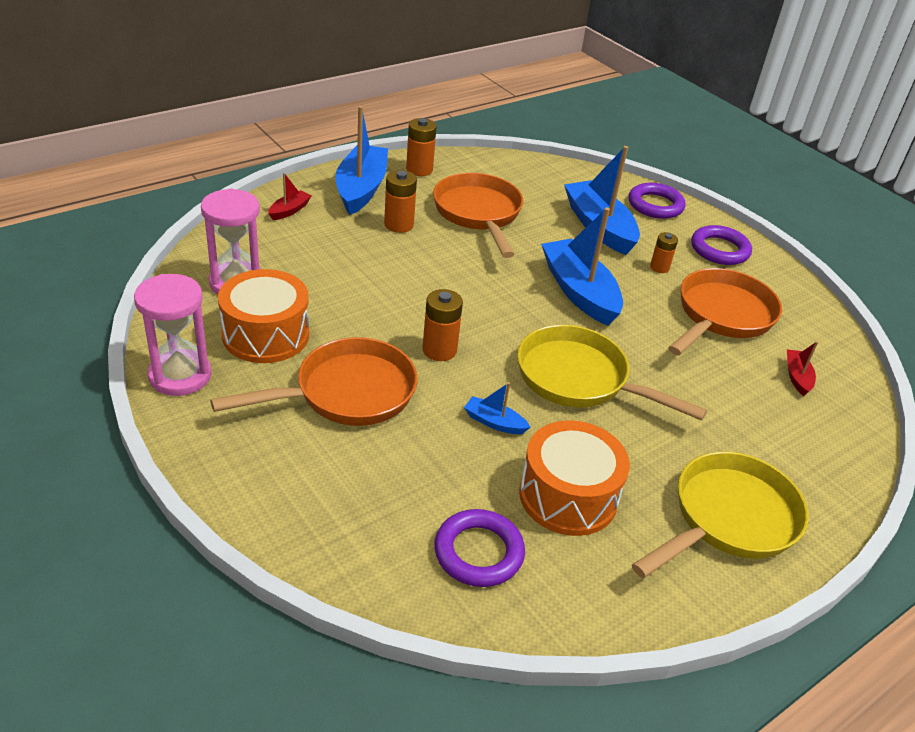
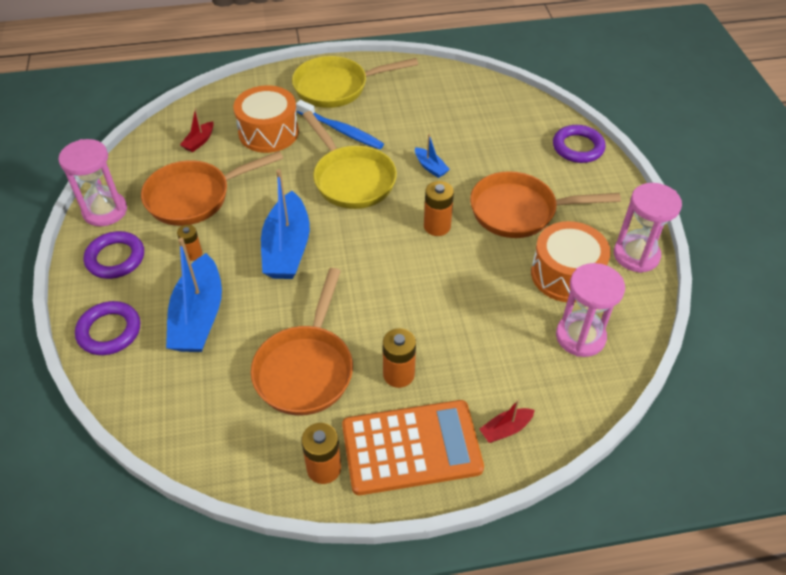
camera: 150 degrees left, 10 degrees up
(361, 189) = (411, 447): blue boat -> orange calculator
(478, 552) = (482, 108): purple ring -> purple ring (578, 147)
(568, 496) = (415, 119): orange drum -> orange drum (268, 132)
(651, 443) = (341, 130): none -> blue toothbrush
(784, 283) = (105, 211): none -> pink hourglass

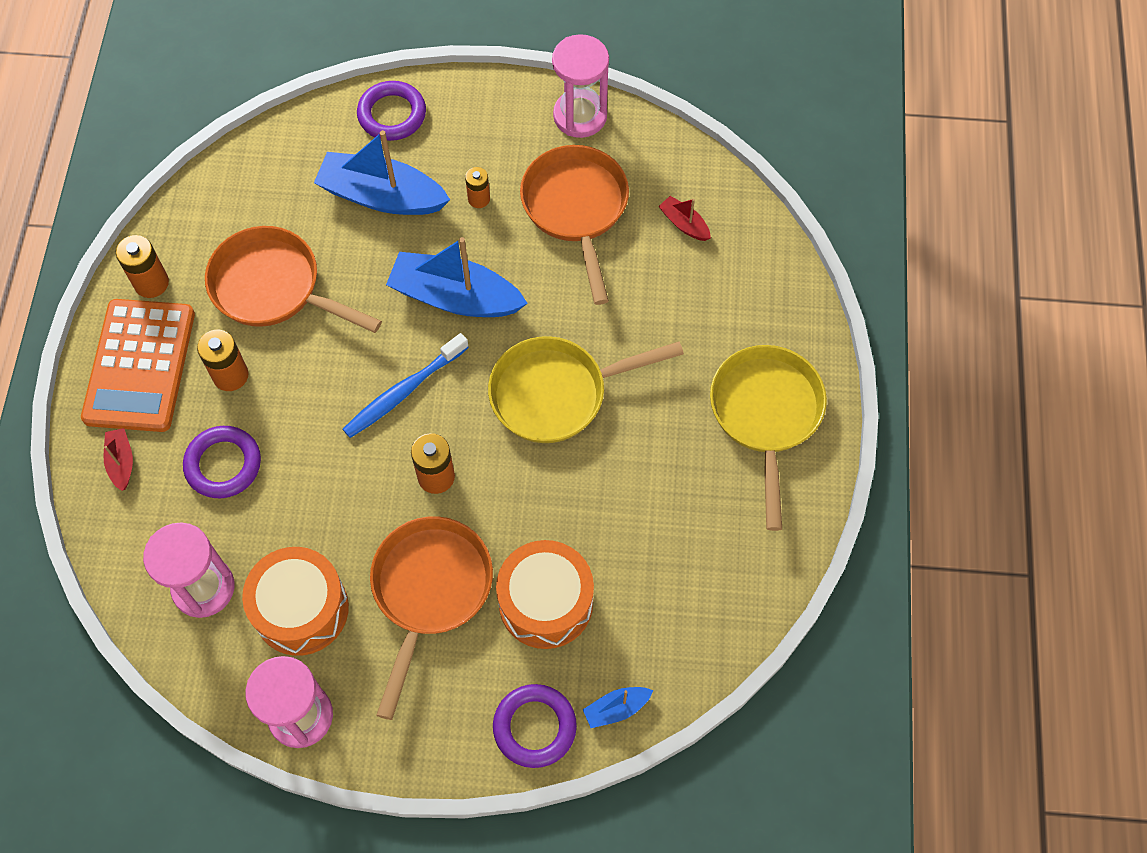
camera: 105 degrees right, 15 degrees up
(115, 258) = (497, 123): purple ring -> purple ring (223, 464)
(268, 132) = (682, 309): orange drum -> orange drum (546, 602)
(341, 130) = (662, 401): blue toothbrush -> blue toothbrush (403, 392)
(430, 167) = (551, 500): blue boat -> blue boat (616, 709)

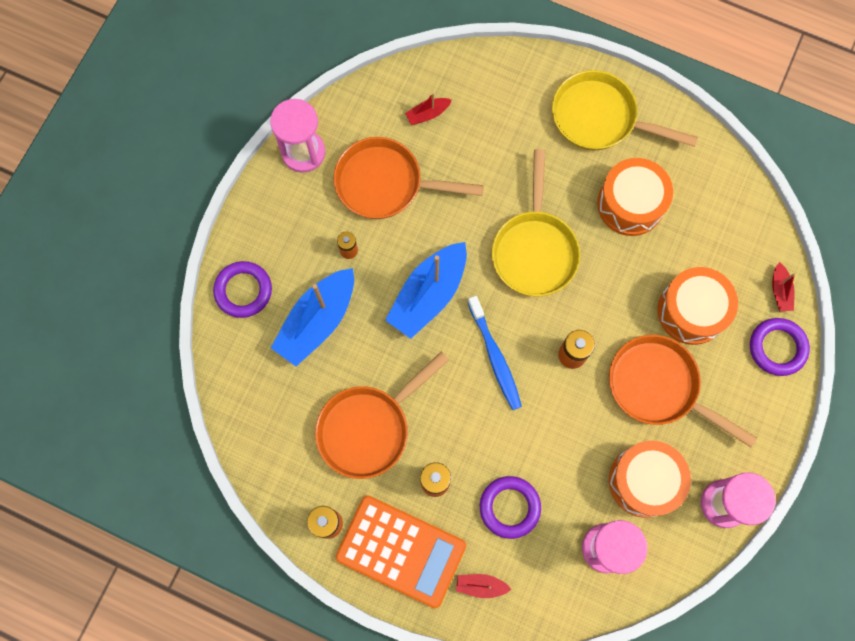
camera: 70 degrees left, 10 degrees up
(616, 709) = (780, 291): blue boat -> red boat
(663, 486) = (630, 204): none -> orange drum

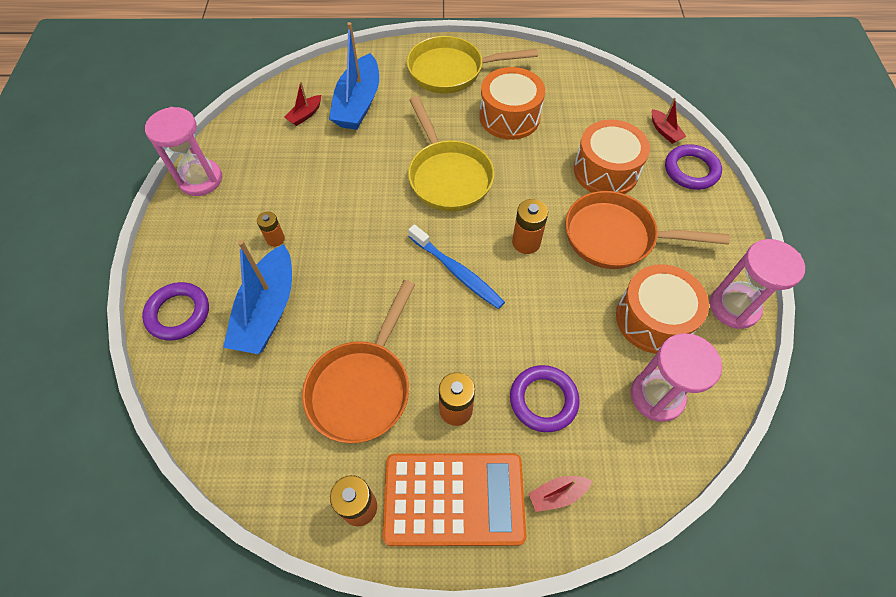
camera: 25 degrees left, 15 degrees down
(386, 184) = (289, 176): orange pan -> none
(428, 295) = (369, 246): blue boat -> blue boat (358, 103)

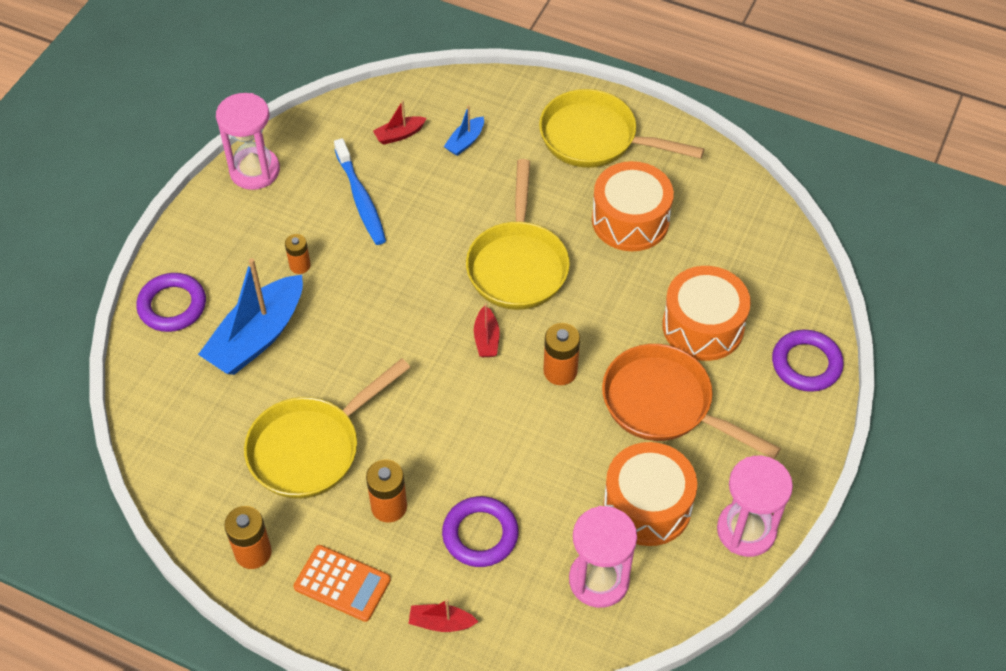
camera: 25 degrees right, 5 degrees down
(358, 103) = (465, 141): blue boat -> blue boat, size x0.46
(363, 387) = (311, 448): orange pan -> yellow pan
(454, 499) = (342, 583): orange calculator -> orange calculator, size x0.59
(457, 272) = (468, 373): blue toothbrush -> blue toothbrush (361, 199)
(664, 131) = (807, 306): red boat -> red boat (486, 339)

